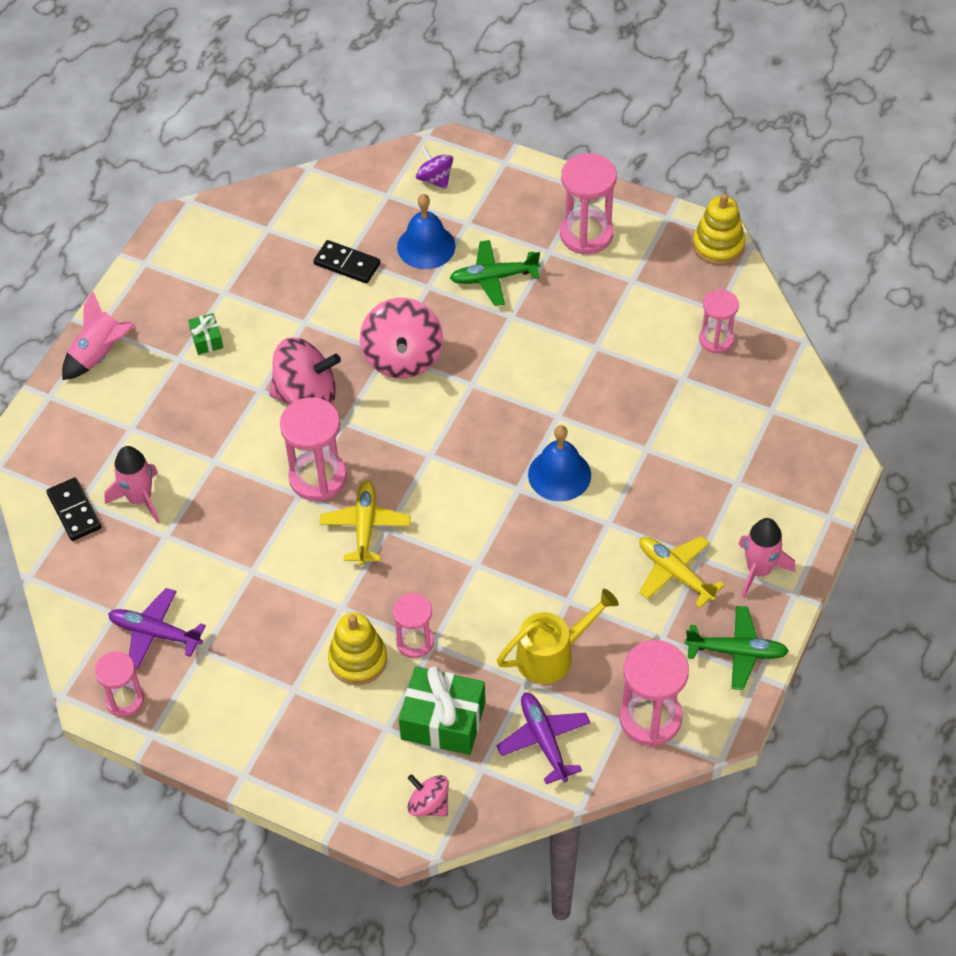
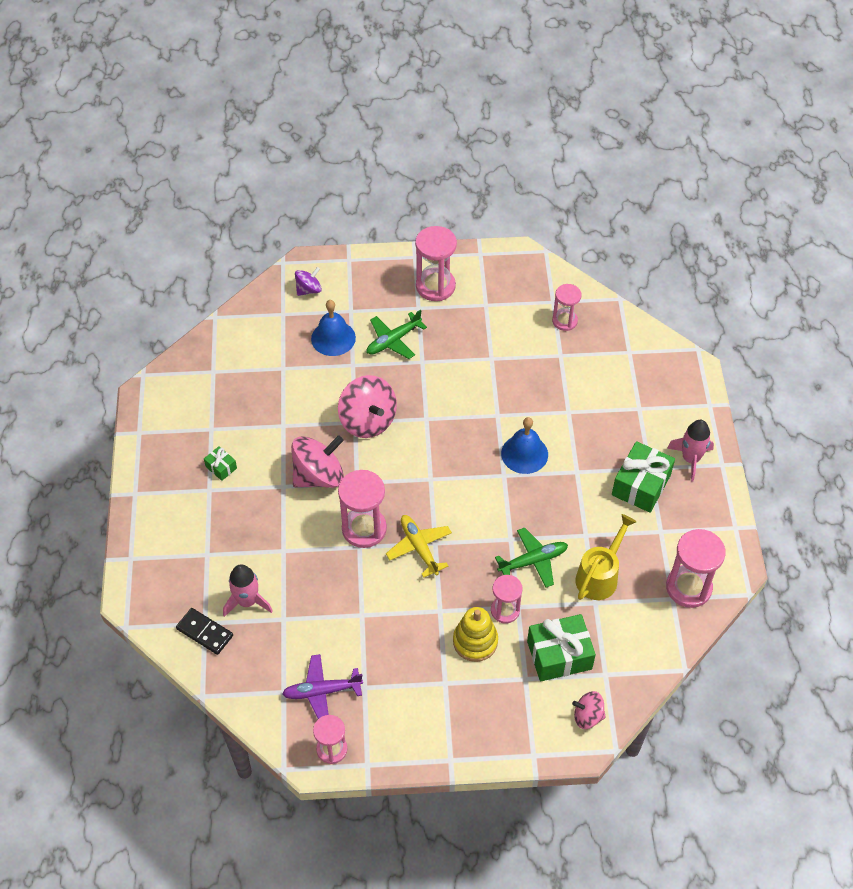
camera: 30 degrees left, 0 degrees up
(100, 354) = (149, 512): pink rocket -> none
(347, 264) = (286, 372): black domino -> none
(435, 179) = (309, 290): purple spinning top -> purple spinning top turned 120 degrees clockwise
(544, 740) = (632, 635): purple plane -> none
(675, 573) = (641, 485): yellow plane -> green gift
(718, 245) = (525, 259): yellow stacking toy -> none
(737, 652) = (712, 518): green plane -> green plane (533, 561)

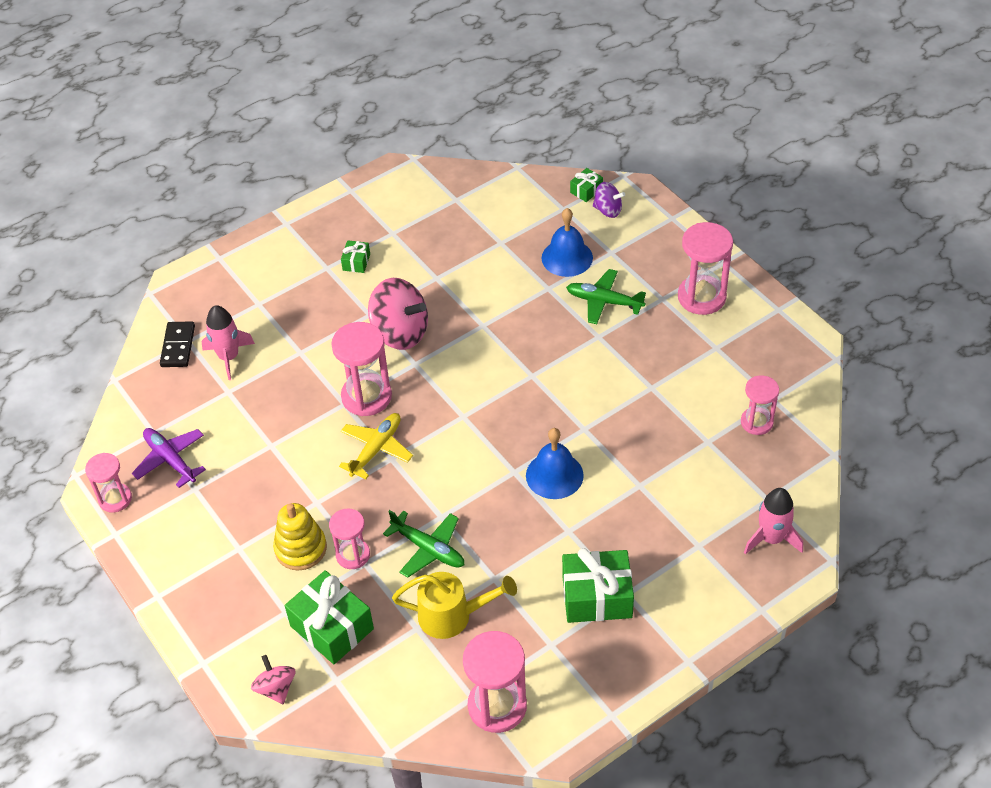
camera: 60 degrees right, 5 degrees down
(278, 291) = (586, 190): none -> green gift
(368, 421) = (492, 334): pink spinning top -> none
(690, 459) = (670, 627): pink rocket -> pink rocket (771, 538)

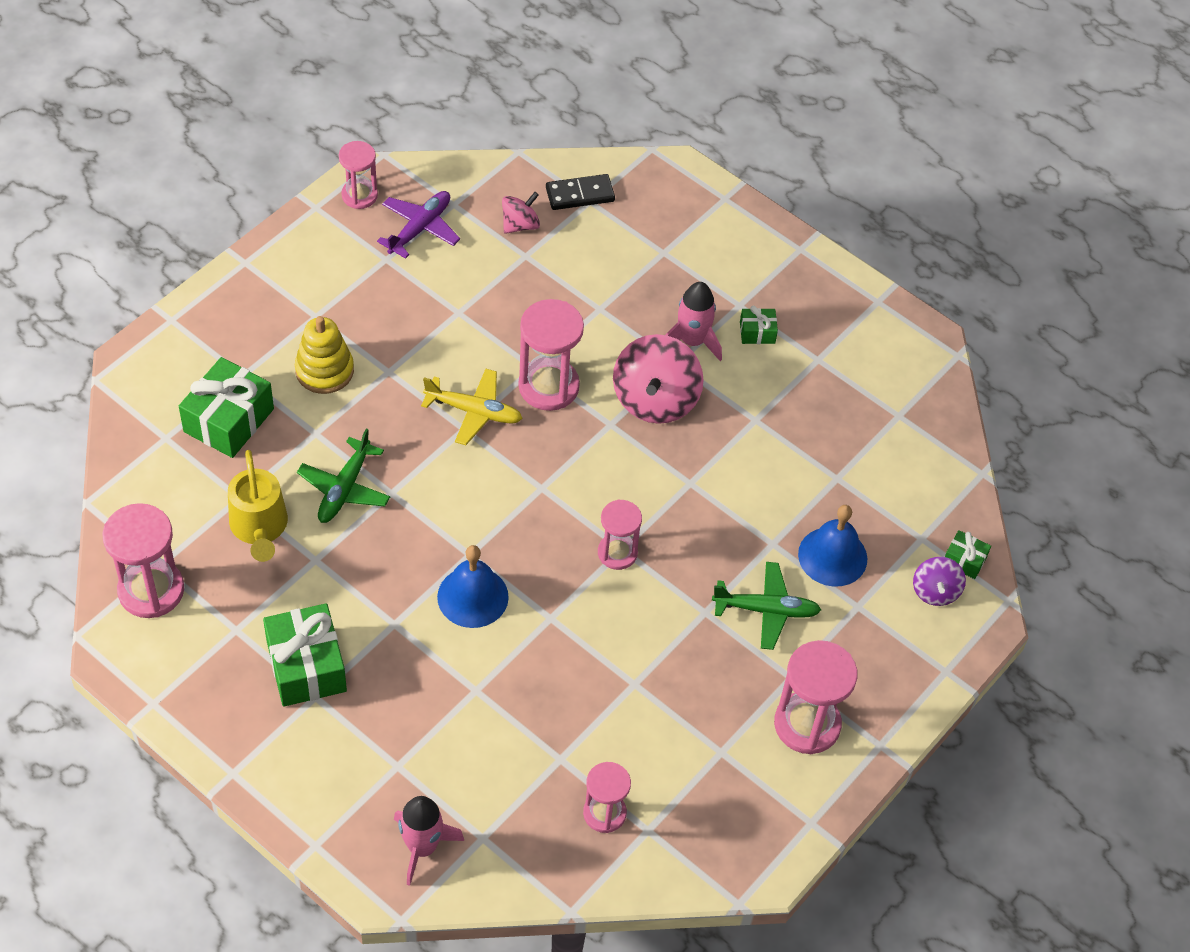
camera: 70 degrees right, 5 degrees up
(228, 357) = (575, 244): pink rocket -> pink rocket (692, 341)
(276, 688) = (149, 388): pink spinning top -> pink spinning top (520, 225)
(353, 555) = (324, 419): pink hourglass -> pink hourglass (617, 553)
(604, 302) = (766, 610): green plane -> green plane turned 90 degrees clockwise

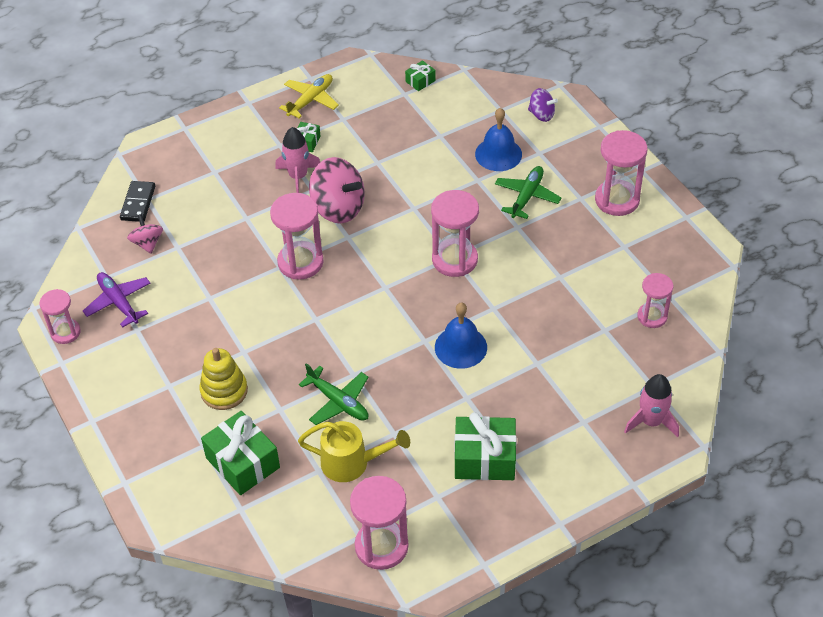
camera: 65 degrees left, 5 degrees down
(474, 411) = (303, 309): yellow plane -> yellow plane (310, 100)
(617, 553) = (454, 260): pink hourglass -> pink hourglass, size x1.60
(964, 560) = (524, 95): green gift -> green gift (420, 81)

